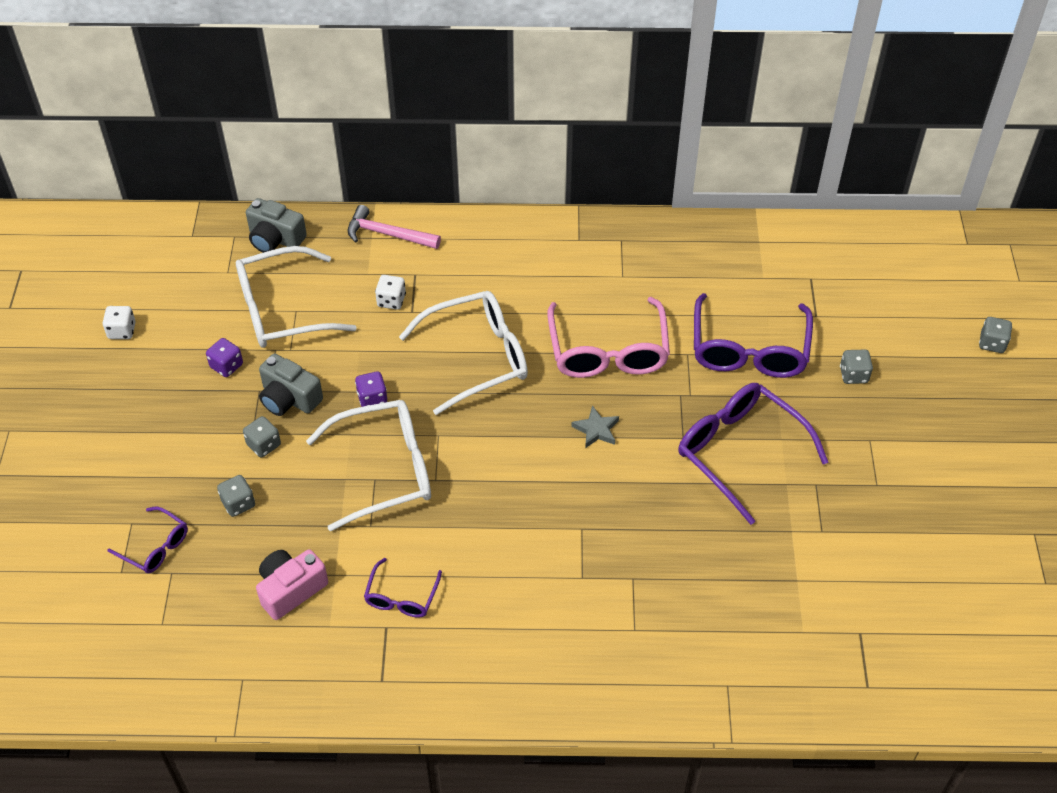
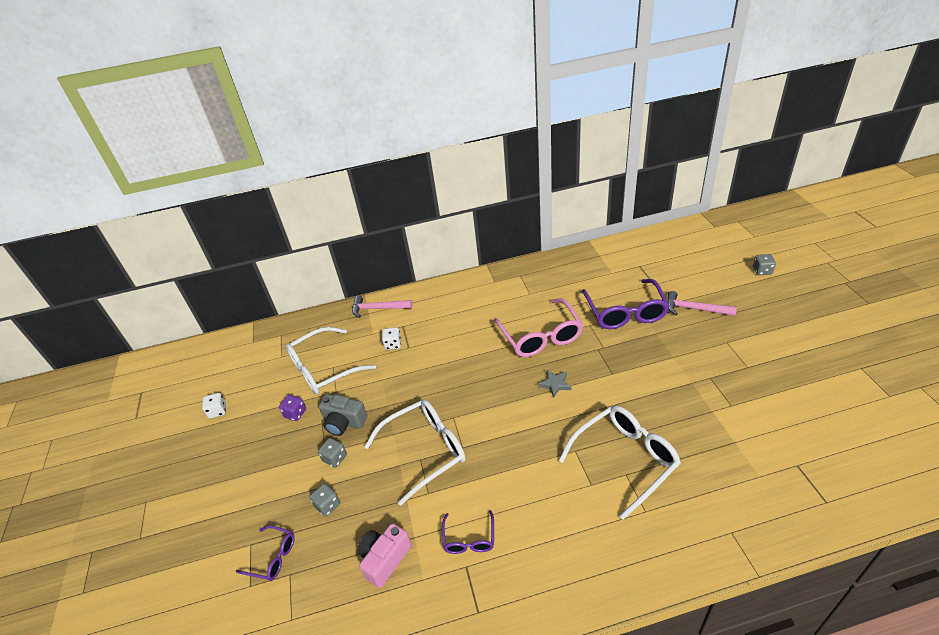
camera: 10 degrees left, 10 degrees down
(275, 239) = (307, 329): grey camera -> none
(372, 398) = (400, 406): purple dice -> none
(477, 357) = (460, 362): white glasses -> white glasses (625, 460)
(740, 452) = (652, 372): purple glasses -> none
(853, 375) = (694, 309): grey dice -> pink hammer

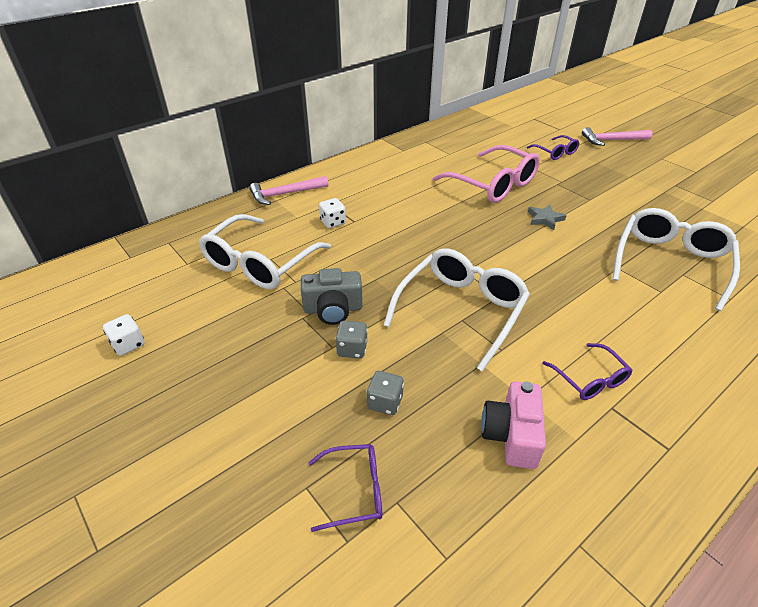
camera: 30 degrees left, 0 degrees up
(295, 413) = (255, 317): purple dice -> none
(625, 312) = (555, 152): purple glasses -> purple glasses, size x0.52
(762, 271) = (638, 107): grey dice -> none

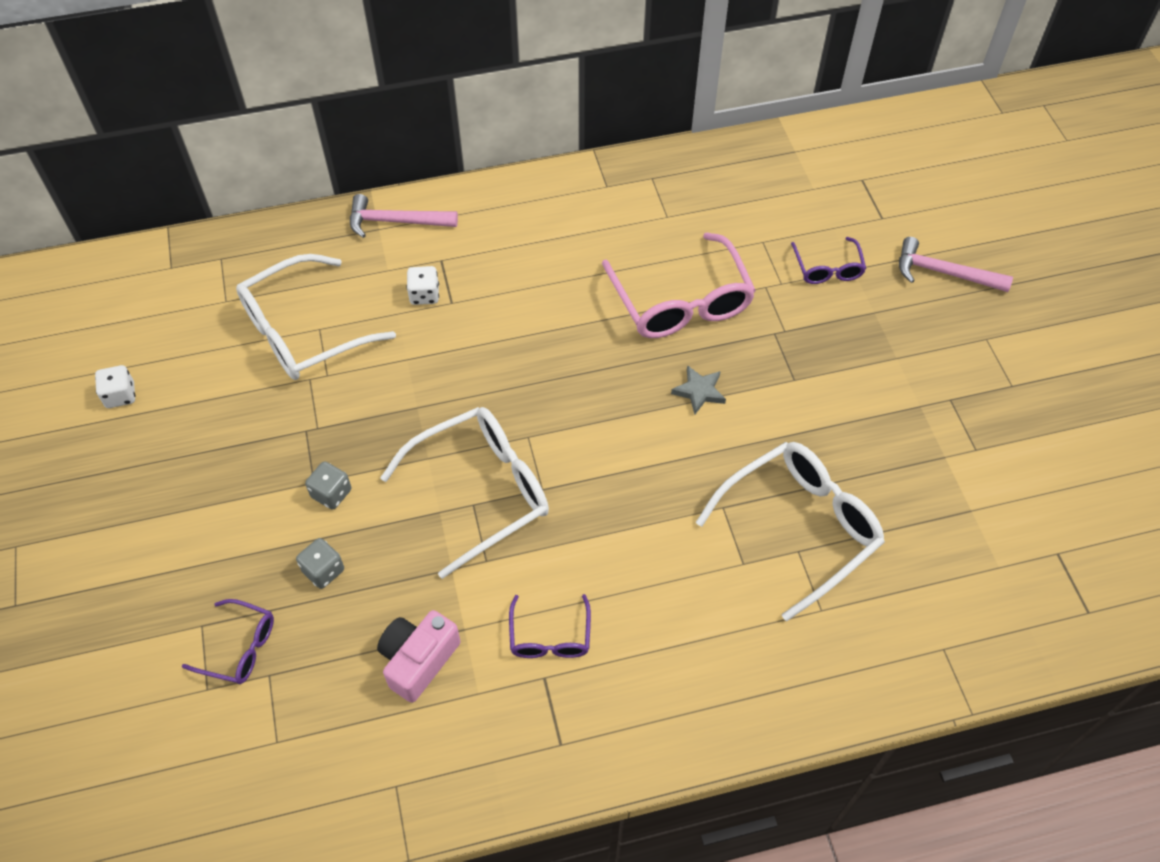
camera: 25 degrees right, 15 degrees up
(333, 309) = (344, 432): grey camera -> none

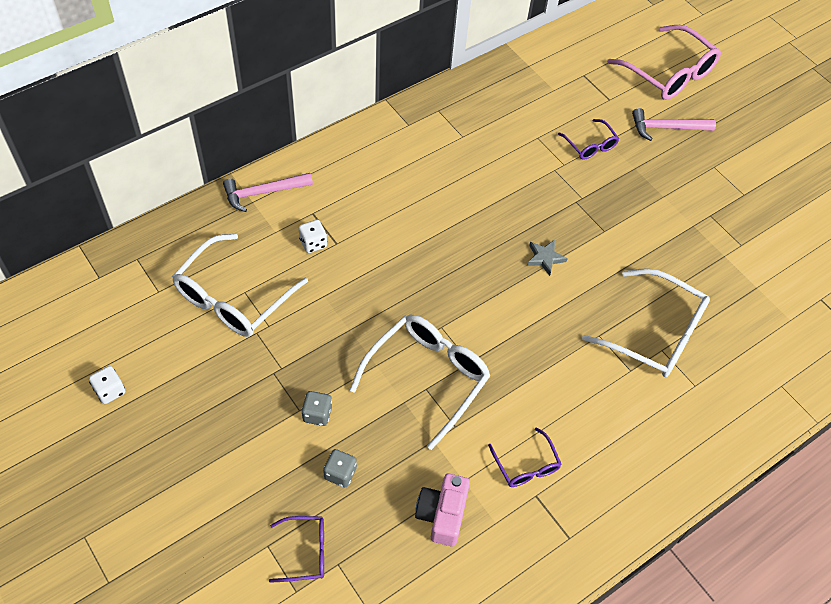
camera: 25 degrees left, 0 degrees up
(681, 302) = (502, 197): pink glasses -> pink glasses (669, 73)
(799, 527) = (655, 333): white glasses -> white glasses turned 90 degrees clockwise

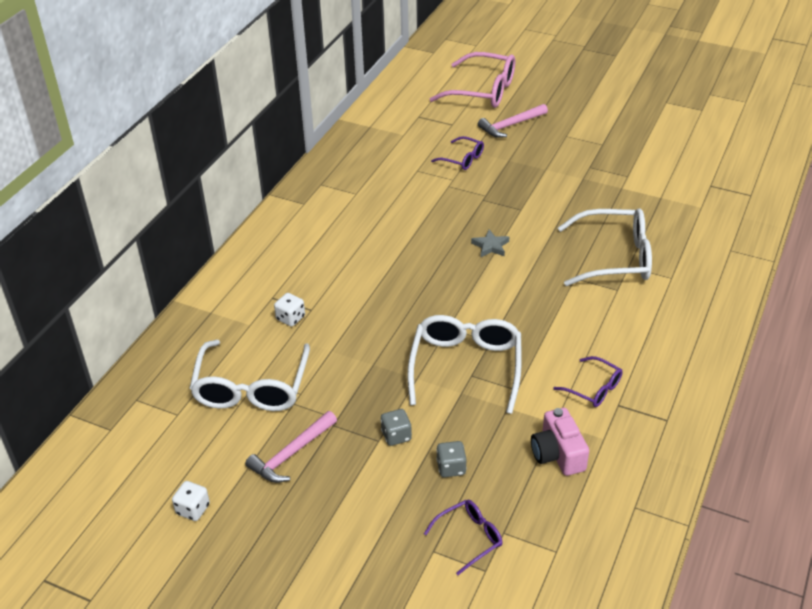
camera: 25 degrees left, 15 degrees down
(263, 192) = (215, 301): pink hammer -> pink hammer (291, 454)

